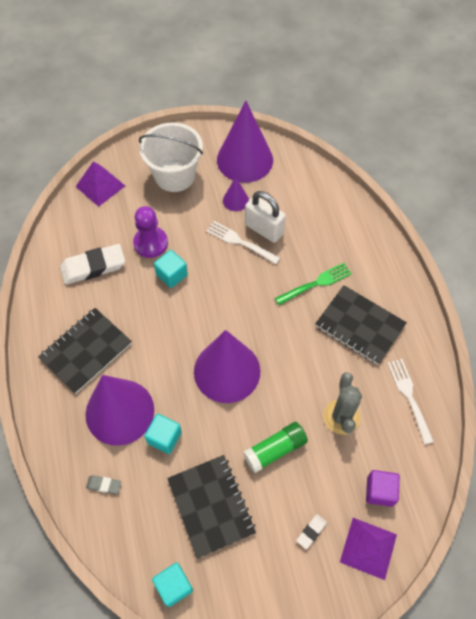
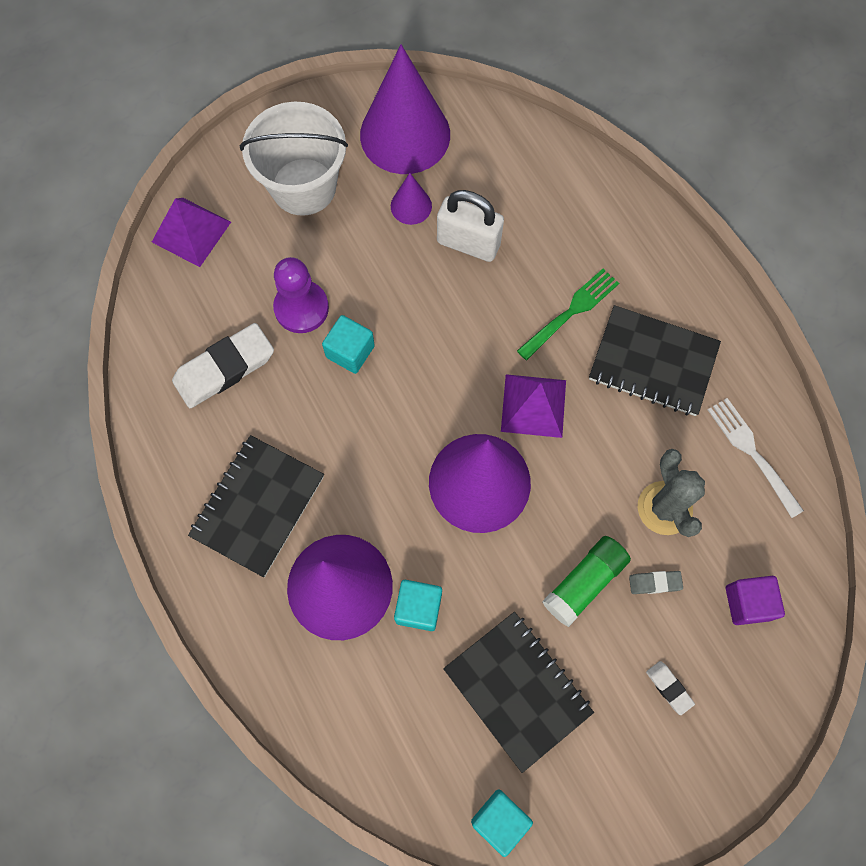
camera: 15 degrees left, 10 degrees up
(104, 485) = (352, 703): grey eraser -> grey eraser (655, 583)
(240, 242) = (439, 273): white fork -> none
(311, 532) = (669, 688): white eraser -> white eraser turned 60 degrees counterclockwise
(368, 548) = (754, 688): purple pyramid -> purple pyramid (533, 405)

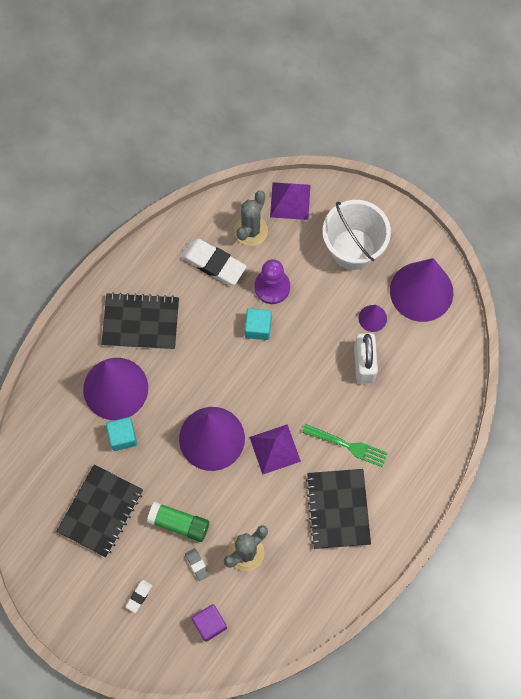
camera: 65 degrees right, 0 degrees up
(205, 299) = (251, 230): none -> grey cactus
(499, 820) = (27, 531): turquoise cube -> none
(753, 453) = (306, 593): white fork -> none

